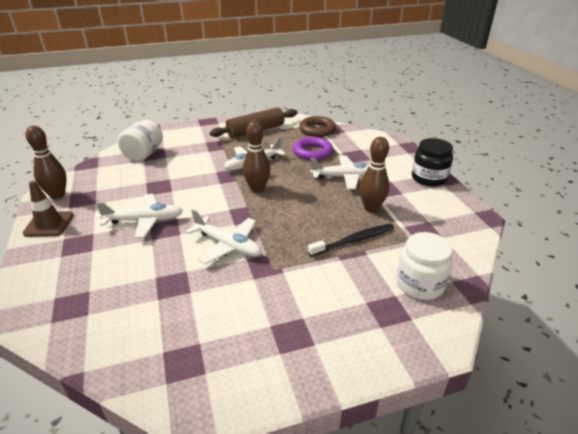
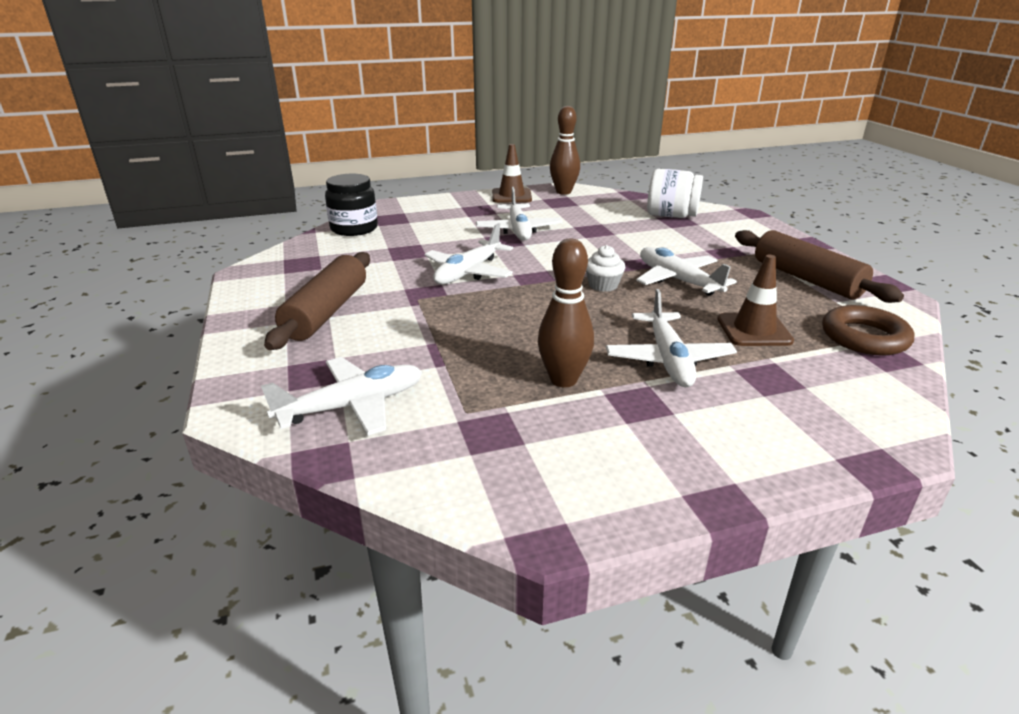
camera: 90 degrees right, 5 degrees down
(257, 189) = (603, 285): brown bowling pin -> white cupcake
(296, 320) = (326, 312): none -> brown rolling pin
(312, 152) = (754, 330): purple ring -> brown traffic cone
(354, 240) = (469, 357): black toothbrush -> none
(419, 284) = (353, 406): white jar -> white plane
(429, 178) = (708, 472): black jar -> black jar (354, 229)

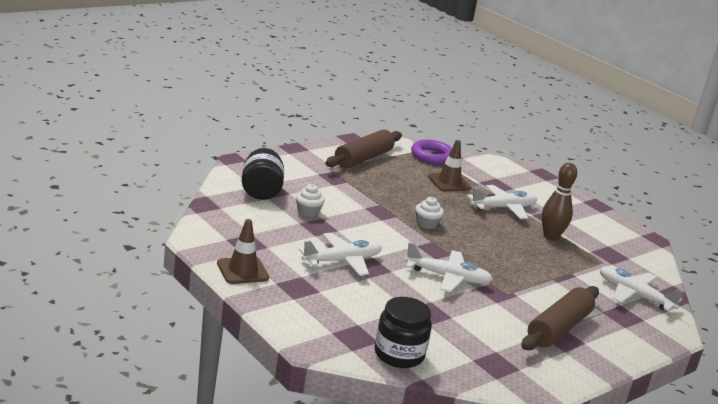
camera: 115 degrees left, 5 degrees down
(326, 312) = (558, 328): brown rolling pin -> brown rolling pin turned 45 degrees counterclockwise
(563, 192) = (213, 241): brown bowling pin -> none
(626, 229) = (308, 212): none -> white cupcake
(671, 215) = (261, 191): white jar -> black jar
(677, 280) = (398, 198): white plane -> none
(864, 337) = (432, 156): brown ring -> purple ring

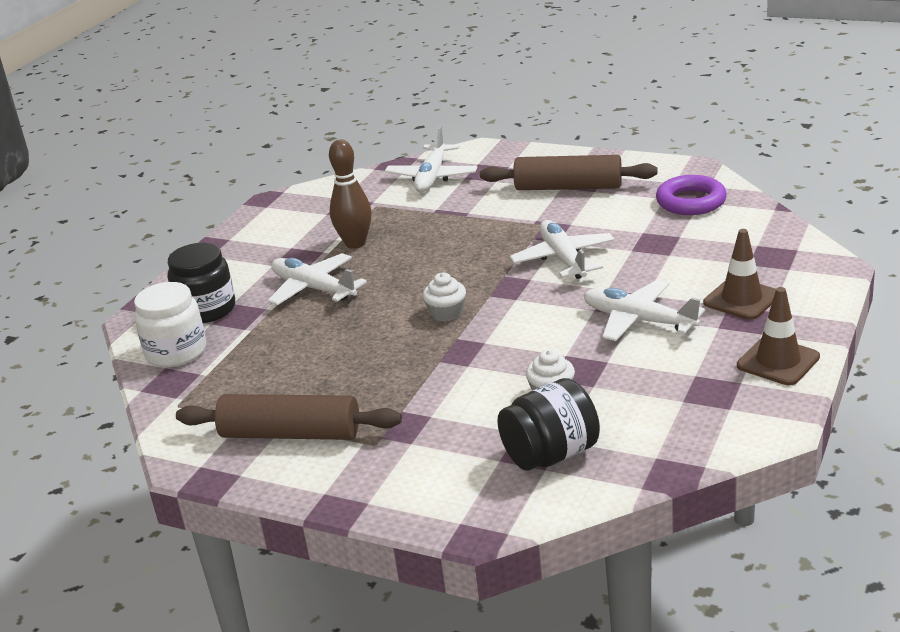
camera: 110 degrees left, 5 degrees up
(399, 354) = (759, 229): black jar -> black jar (206, 310)
(432, 156) = (195, 389): purple ring -> purple ring (691, 201)
(449, 182) = (282, 345): brown traffic cone -> brown traffic cone (741, 299)
(475, 163) = (176, 352): none -> white jar

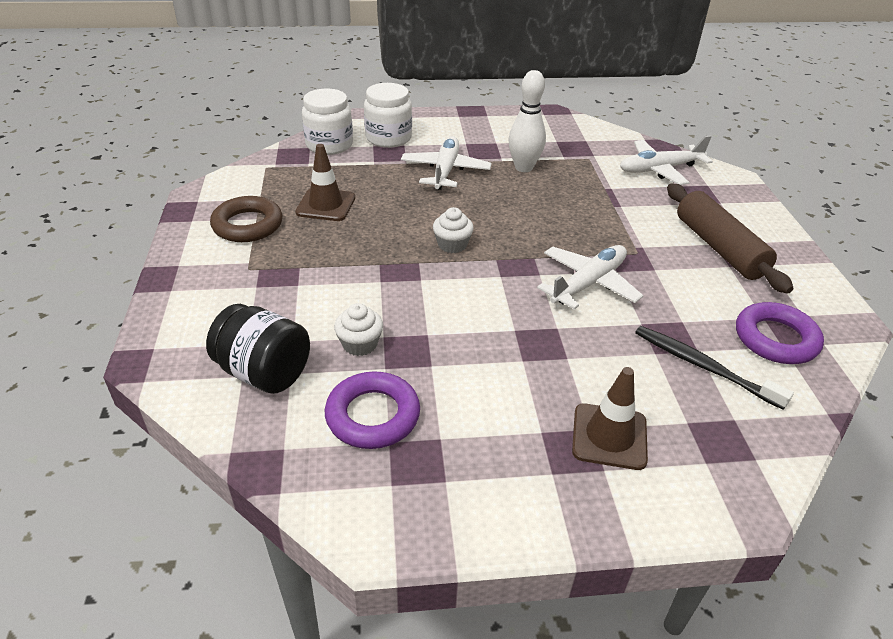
camera: 55 degrees right, 10 degrees up
(206, 310) = (388, 138): black jar -> white jar
(291, 434) = (247, 225): brown rolling pin -> brown ring
(355, 243) = (524, 167): brown bowling pin -> white bowling pin
(638, 321) = (514, 366): white plane -> none
(648, 403) = (373, 415): none -> purple ring
(698, 239) = (703, 366): none -> black toothbrush
(778, 361) = (502, 504): brown traffic cone -> brown traffic cone (326, 205)

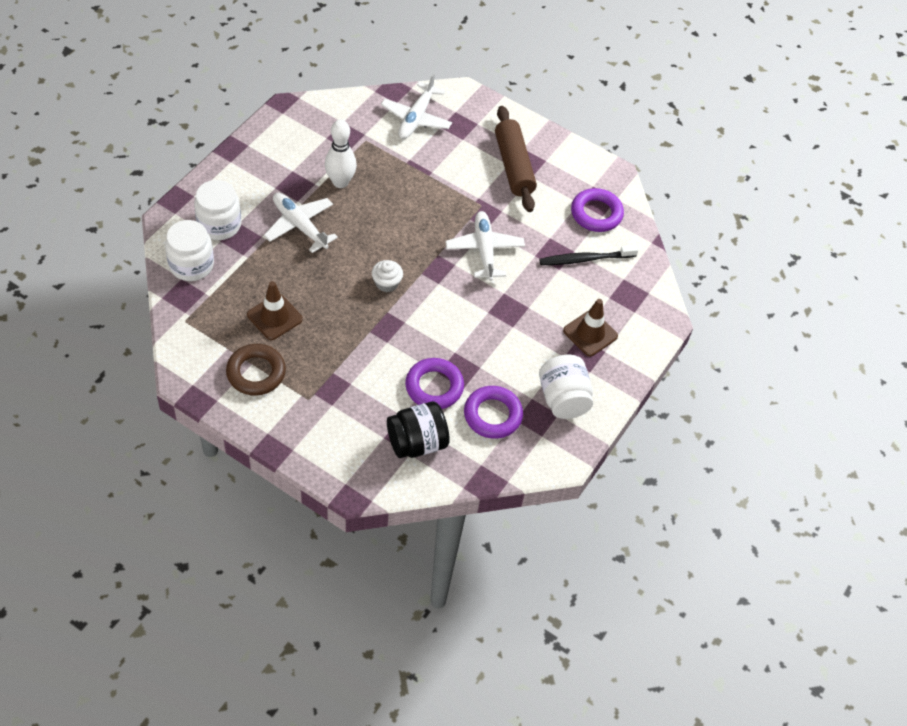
camera: 55 degrees left, 15 degrees up
(360, 344) = (434, 387): white cupcake -> purple ring
(475, 471) = (563, 399): none -> white jar
(719, 248) = (514, 166): brown rolling pin -> brown rolling pin turned 60 degrees clockwise

